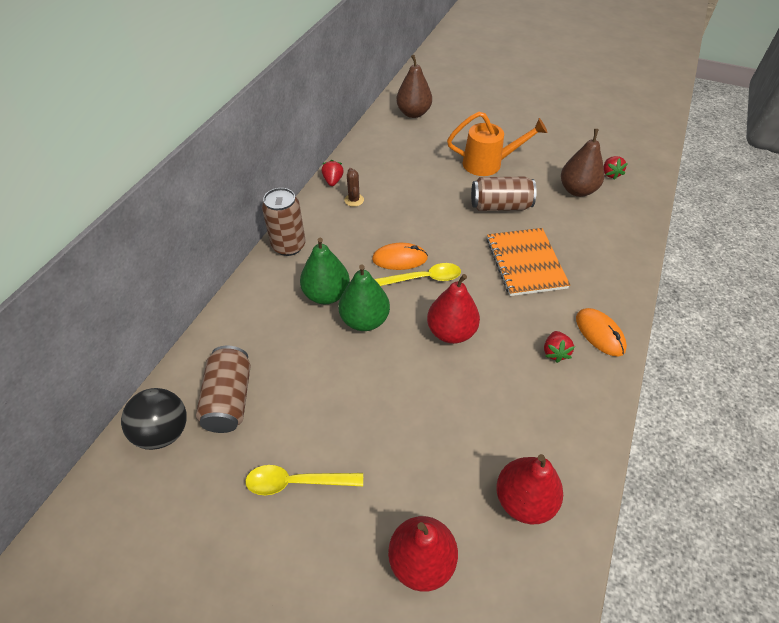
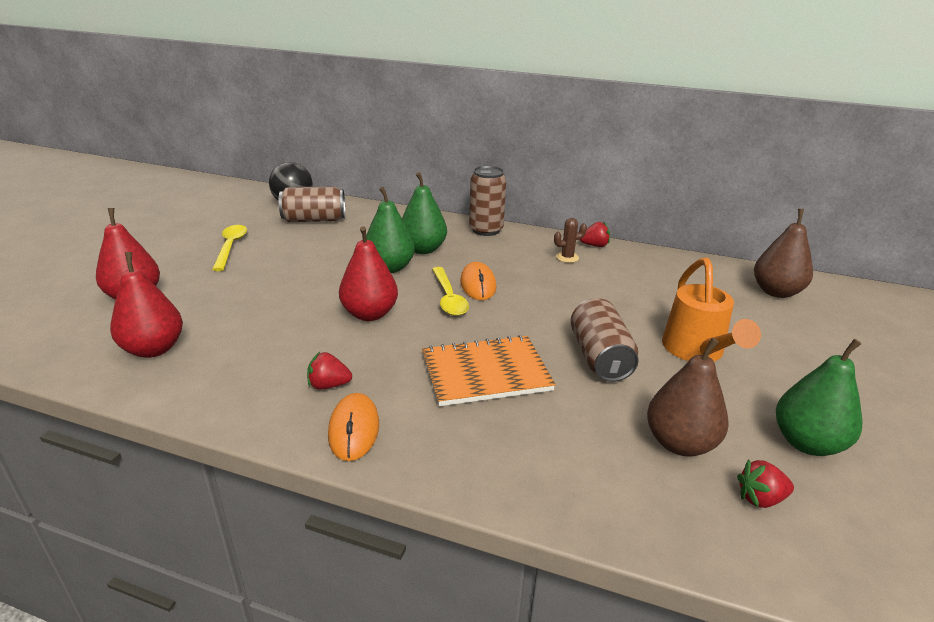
camera: 85 degrees right, 20 degrees down
(566, 148) = (807, 443): none -> green pear
(599, 333) = (354, 429): orange mouse -> orange mouse turned 60 degrees counterclockwise

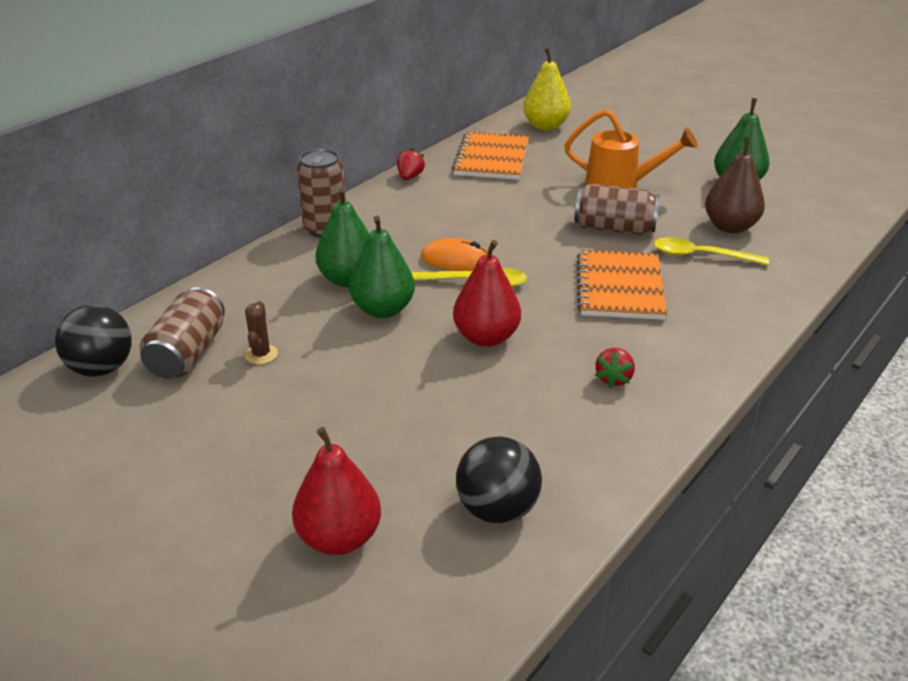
camera: 70 degrees left, 5 degrees up
(154, 349) = (497, 509): red pear -> black ball
(231, 247) = (227, 439): yellow spoon -> yellow spoon (701, 256)
(354, 429) = (686, 371): orange mouse -> none
(567, 257) = (427, 198): brown cactus -> brown cactus (261, 354)
(670, 274) = (491, 158): none -> orange notebook
(760, 498) = (787, 217): red strawberry -> none
(776, 292) = (545, 126): brown pear -> yellow pear

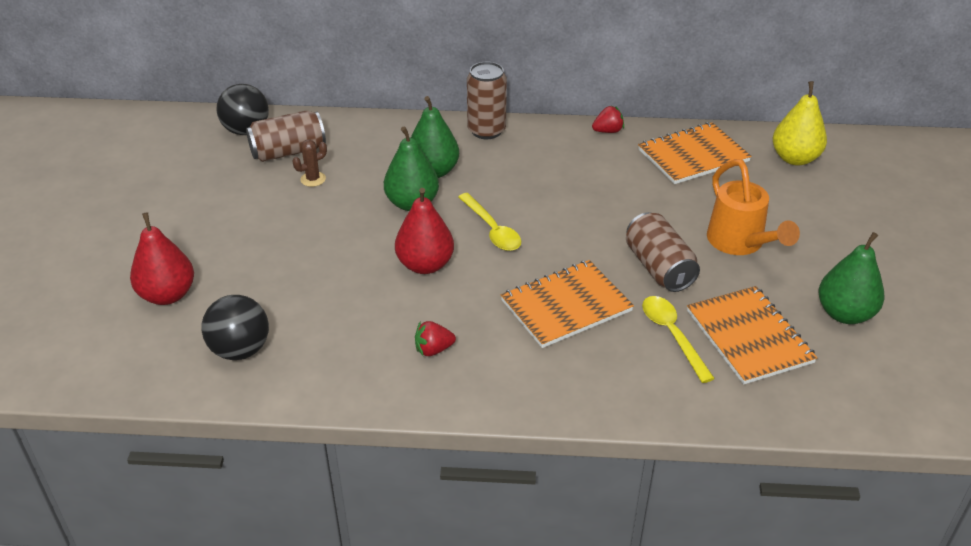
camera: 55 degrees right, 5 degrees up
(456, 260) = (512, 207): orange mouse -> none
(730, 227) = (749, 336): brown pear -> orange notebook

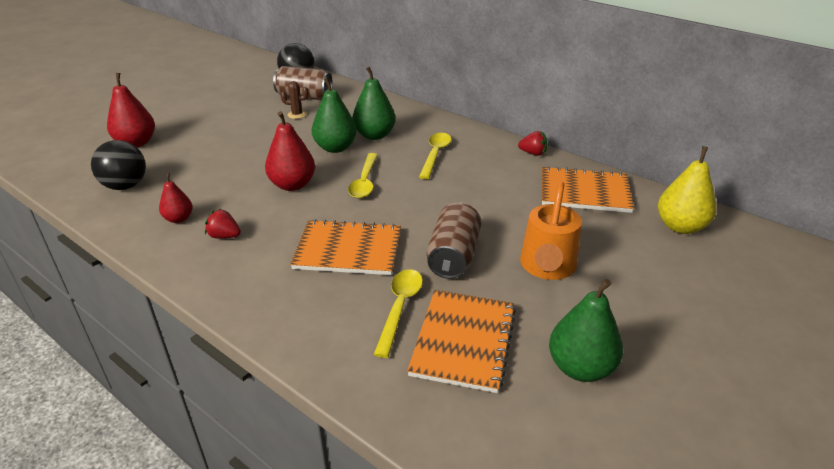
camera: 35 degrees right, 5 degrees down
(359, 355) = (179, 219): none -> red pear
(486, 130) = (442, 124): brown can -> none
(522, 170) = (435, 155): none -> yellow spoon

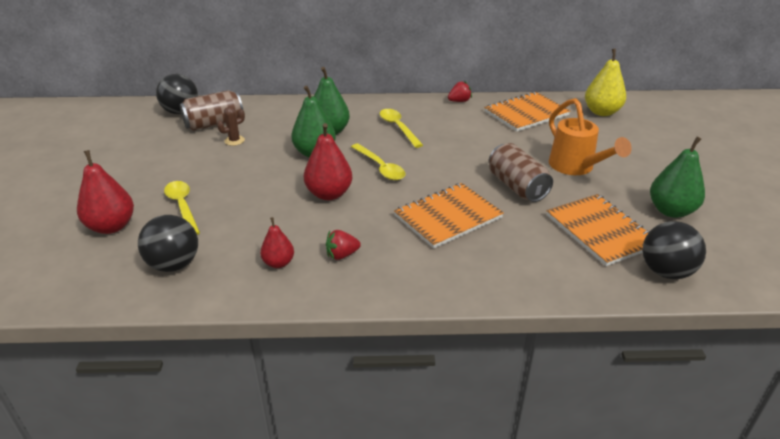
camera: 40 degrees left, 0 degrees up
(400, 308) = (538, 233): yellow spoon -> yellow spoon (182, 207)
(461, 422) = (666, 271): none -> black ball

